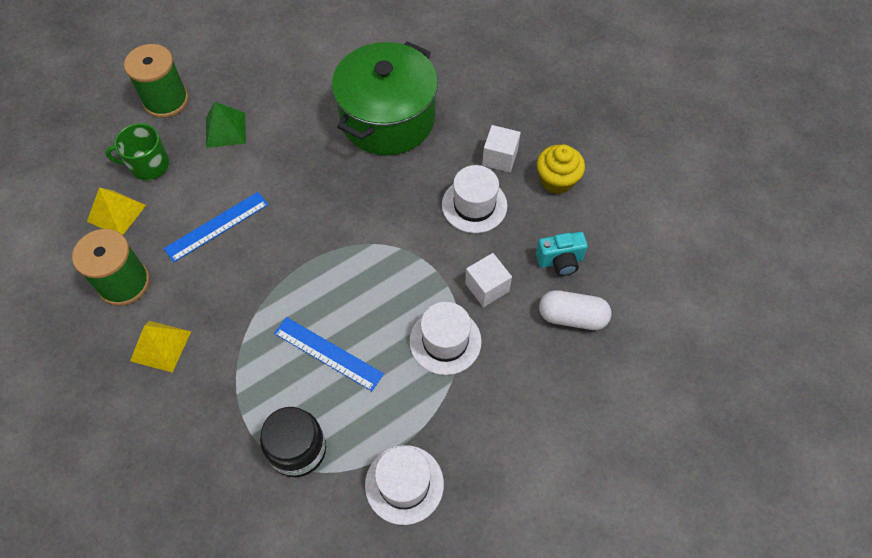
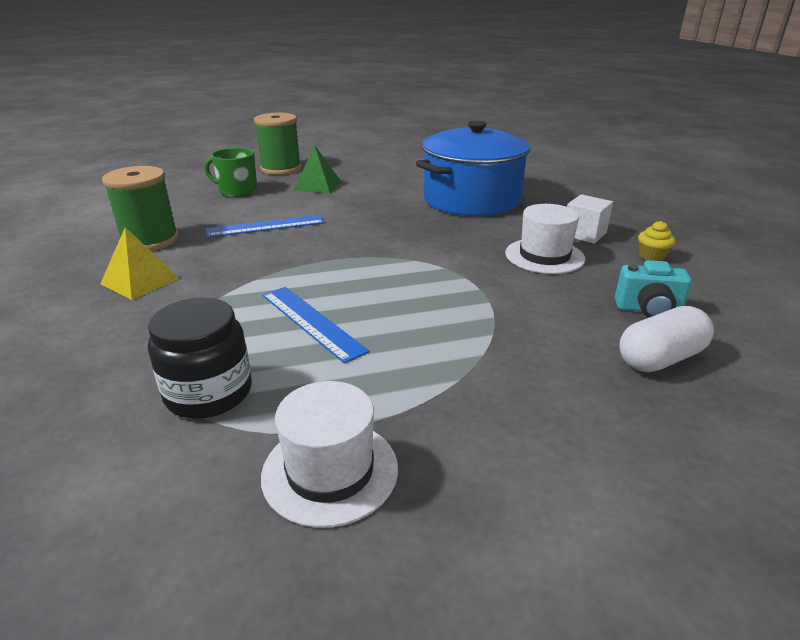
camera: 20 degrees right, 30 degrees down
(116, 213) = (186, 207): yellow pyramid -> none
(388, 119) = (471, 200): green pot -> blue pot
(445, 341) = (466, 342): white hat -> none
(487, 287) = (540, 312): white cube -> none
(557, 180) = (652, 256): yellow cupcake -> yellow cupcake, size x0.60
(572, 317) = (660, 358): white capsule -> white capsule turned 60 degrees counterclockwise

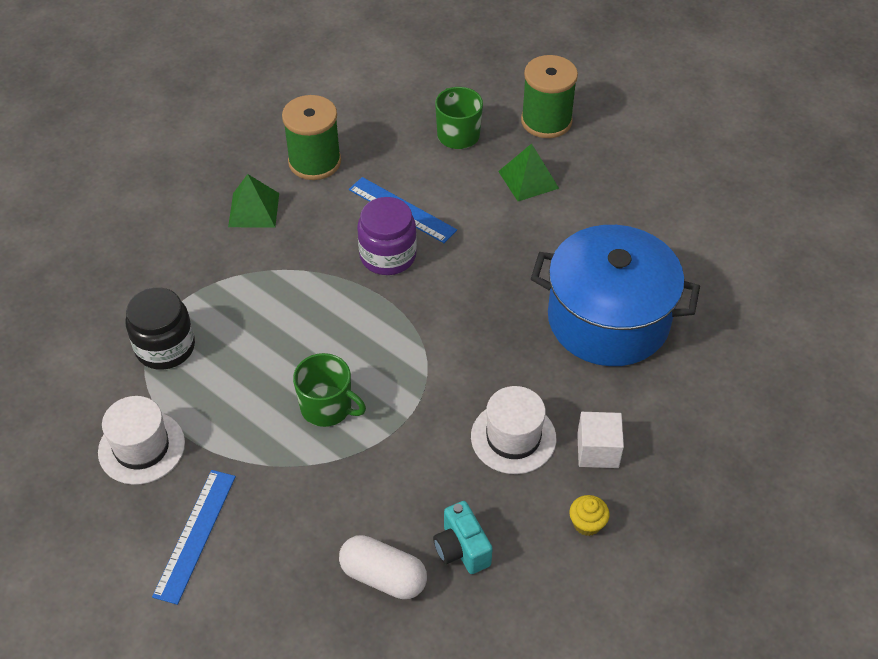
camera: 55 degrees right, 20 degrees up
(140, 281) = (254, 210): yellow pyramid -> green pyramid
(299, 244) = (388, 255): none -> purple jar
(312, 322) = (276, 344): blue ruler -> blue ruler (195, 535)
(423, 321) = (327, 407): none -> green mug

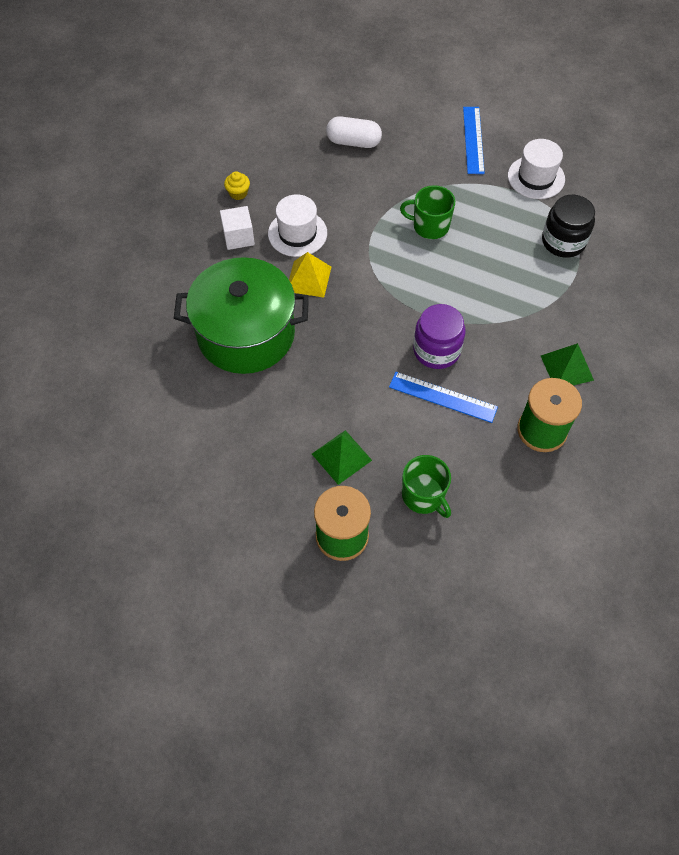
camera: 165 degrees right, 10 degrees up
(461, 549) = (312, 164): turquoise camera -> none
(514, 370) = (308, 279): none -> yellow pyramid
(608, 319) = (246, 334): blue pot -> green pot

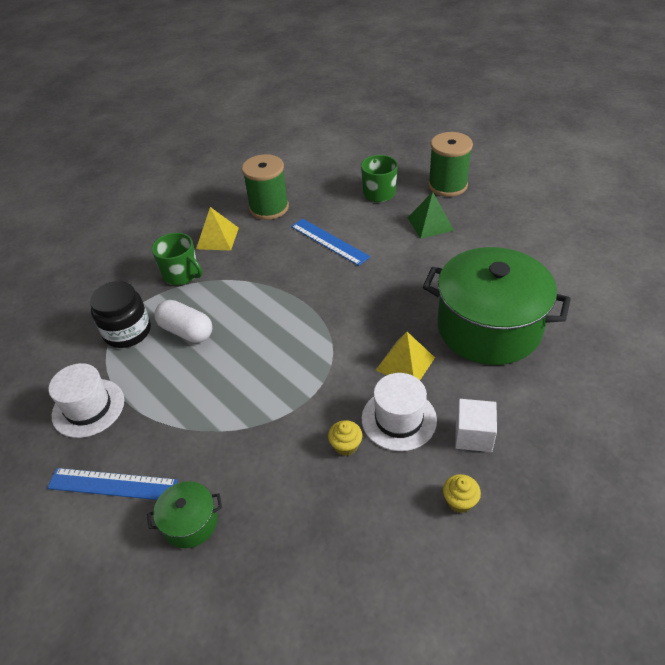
camera: 155 degrees left, 15 degrees down
(329, 205) = (345, 445): none -> yellow cupcake
(353, 142) = (266, 536): white capsule -> white capsule (186, 331)
(405, 135) = (190, 523): none -> green pot
(430, 226) = (245, 385): green mug -> green mug (182, 274)
(436, 350) = (313, 273): purple jar -> none
(473, 140) = (112, 484): blue ruler -> blue ruler turned 75 degrees clockwise
(566, 367) = (217, 238): green pyramid -> yellow pyramid

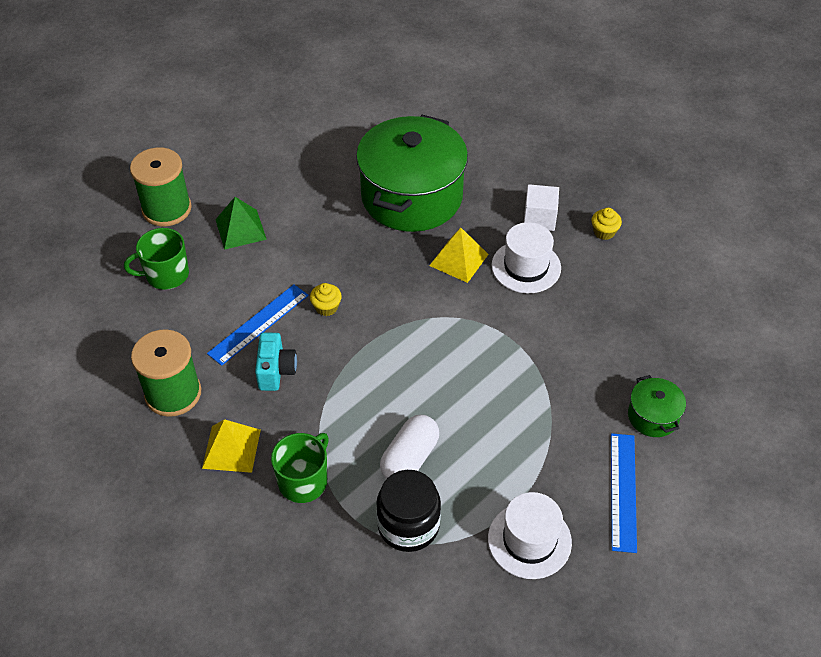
camera: 95 degrees left, 5 degrees up
(282, 254) = (276, 371): none -> turquoise camera
(345, 445) = (558, 305): yellow cupcake -> yellow cupcake (326, 307)

